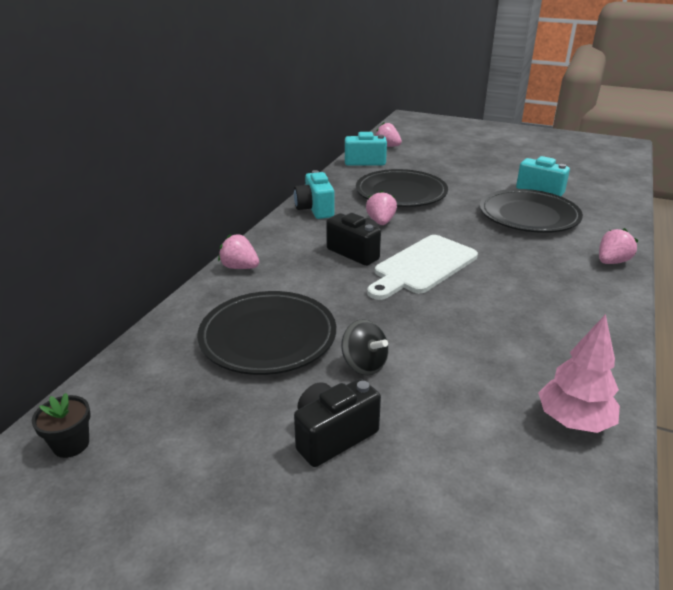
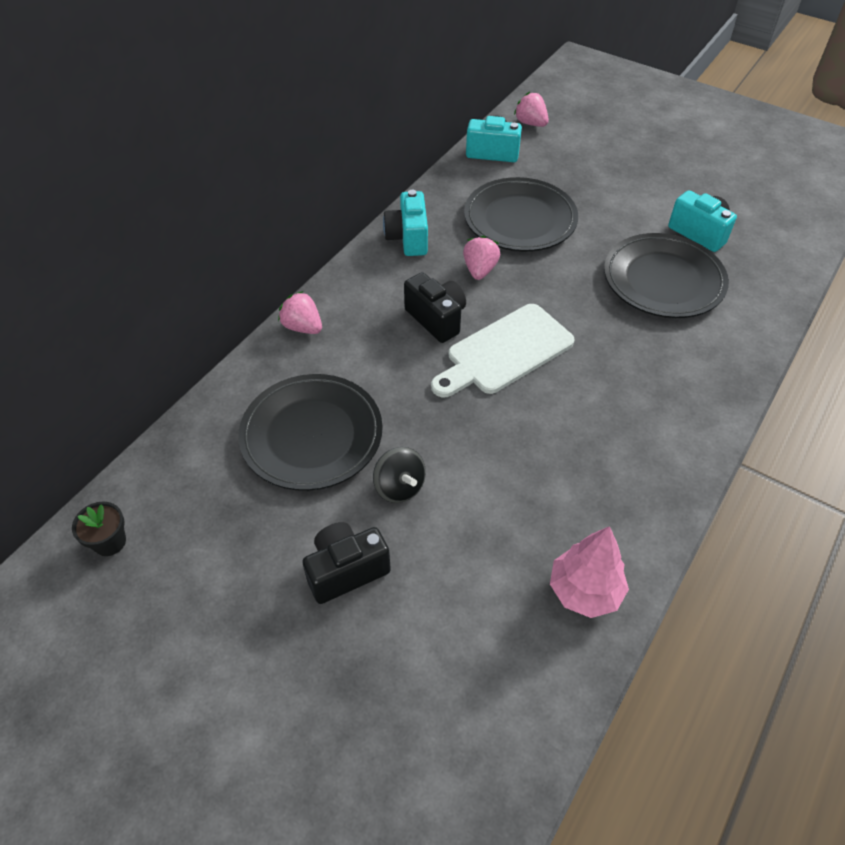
camera: 10 degrees right, 20 degrees up
(612, 262) = (730, 373): pink strawberry -> none

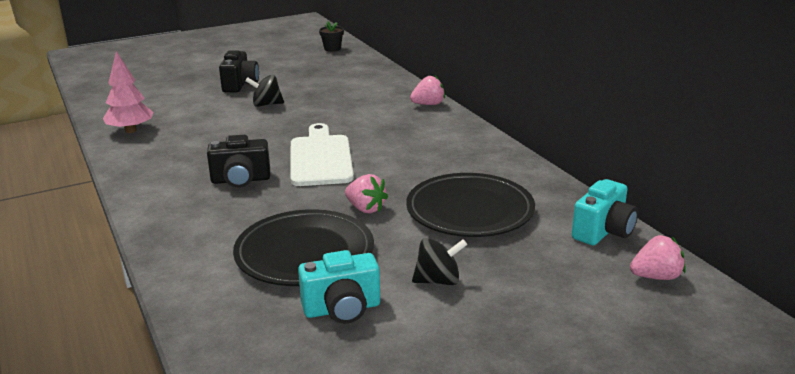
camera: 120 degrees right, 25 degrees down
(312, 435) = (334, 92): black plate -> none
(408, 238) = (491, 156): turquoise camera -> none
(436, 319) = (384, 144): black camera -> black camera (241, 180)
(480, 270) = (419, 173): pink strawberry -> pink strawberry (365, 209)
(625, 204) = (438, 280): none -> black spinning top

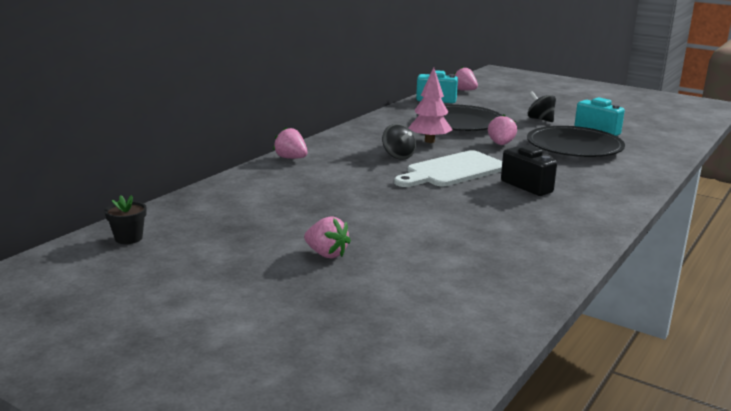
camera: 120 degrees left, 5 degrees down
(131, 130) = (528, 267): pink tree -> pink tree (429, 141)
(240, 85) = (326, 254): black camera -> pink strawberry
(266, 104) = (370, 221): black spinning top -> black spinning top (398, 156)

